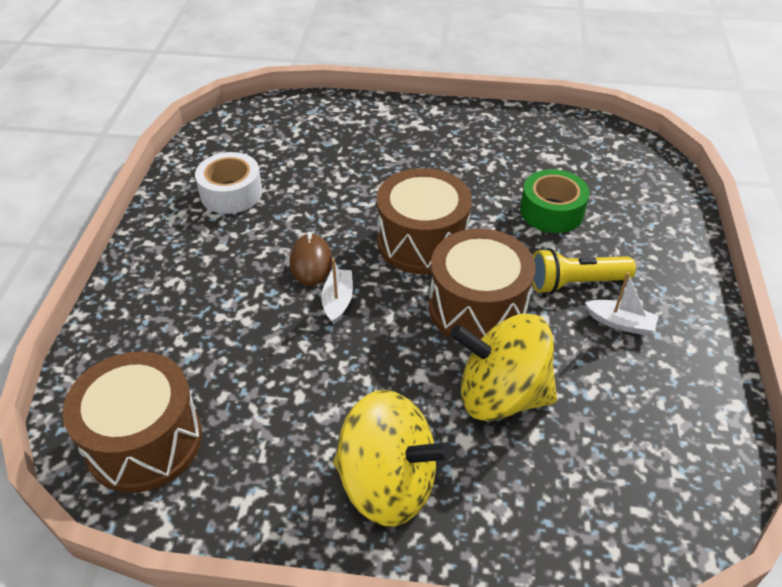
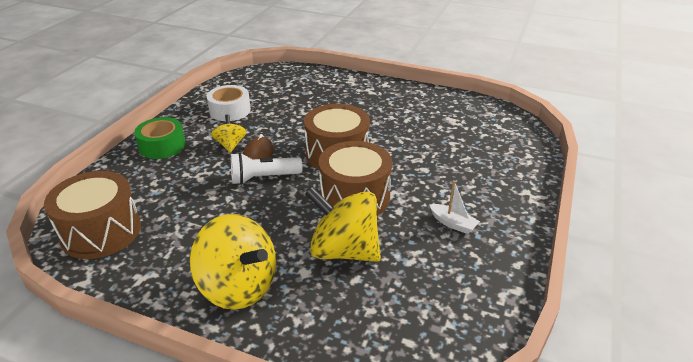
camera: 15 degrees right, 10 degrees down
(262, 254) = (230, 145): none -> yellow spinning top
(338, 301) = (263, 178): white boat -> white flashlight
(552, 211) = (436, 150): green tape -> green tape (162, 146)
(575, 283) = (432, 194): yellow flashlight -> none

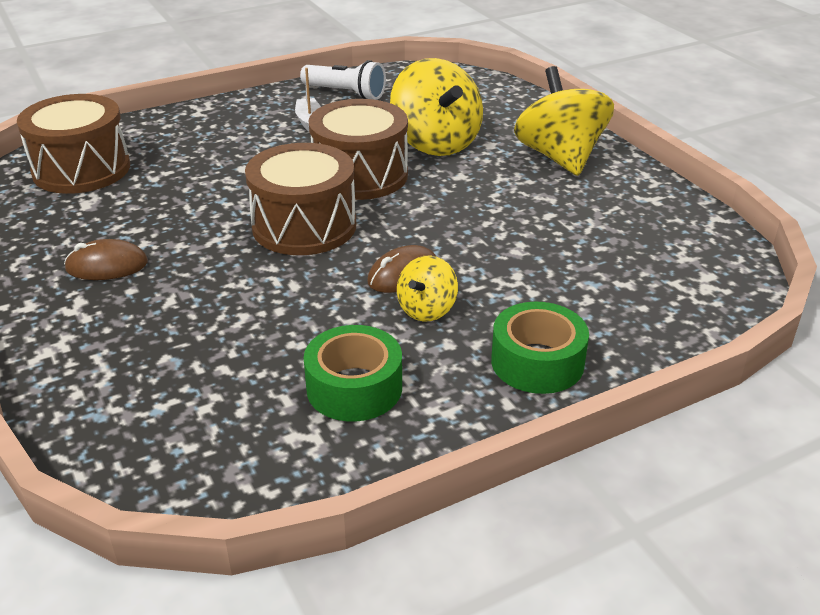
camera: 140 degrees left, 0 degrees up
(101, 232) = (686, 261): brown drum -> brown drum (81, 169)
(230, 110) = (354, 388): white tape -> green tape
(263, 178) = (433, 238): white flashlight -> white flashlight (345, 93)
(387, 104) = (107, 266): none -> brown mouse

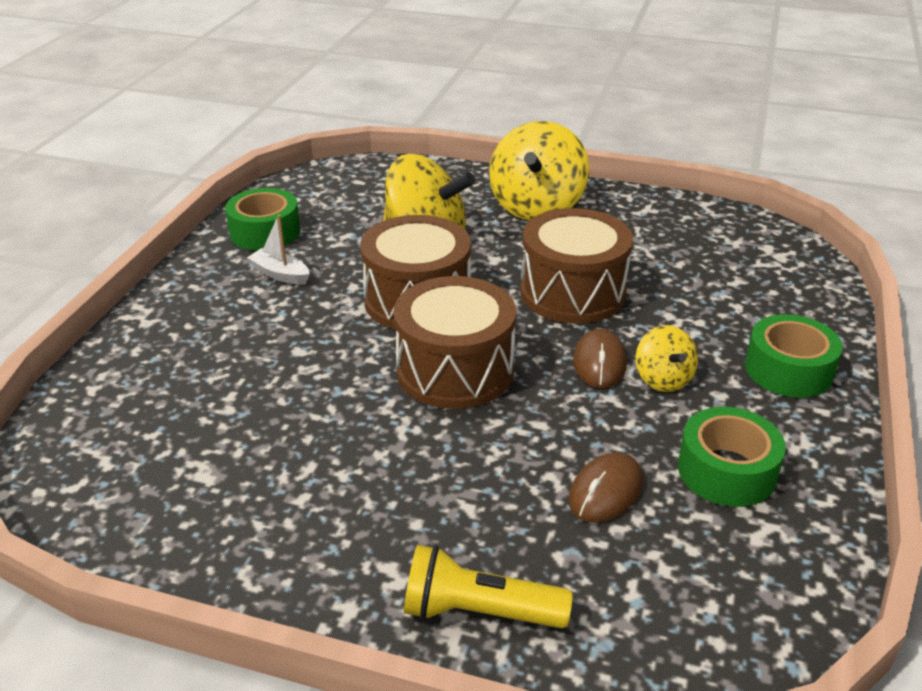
camera: 45 degrees left, 0 degrees up
(75, 352) = (479, 612): none -> yellow flashlight
(81, 169) = (127, 446): brown drum -> brown drum (572, 292)
(107, 266) = (350, 518): brown mouse -> brown mouse (605, 491)
(345, 93) = (265, 232): white flashlight -> green tape
(560, 157) = (537, 207): yellow spinning top -> yellow spinning top turned 105 degrees counterclockwise

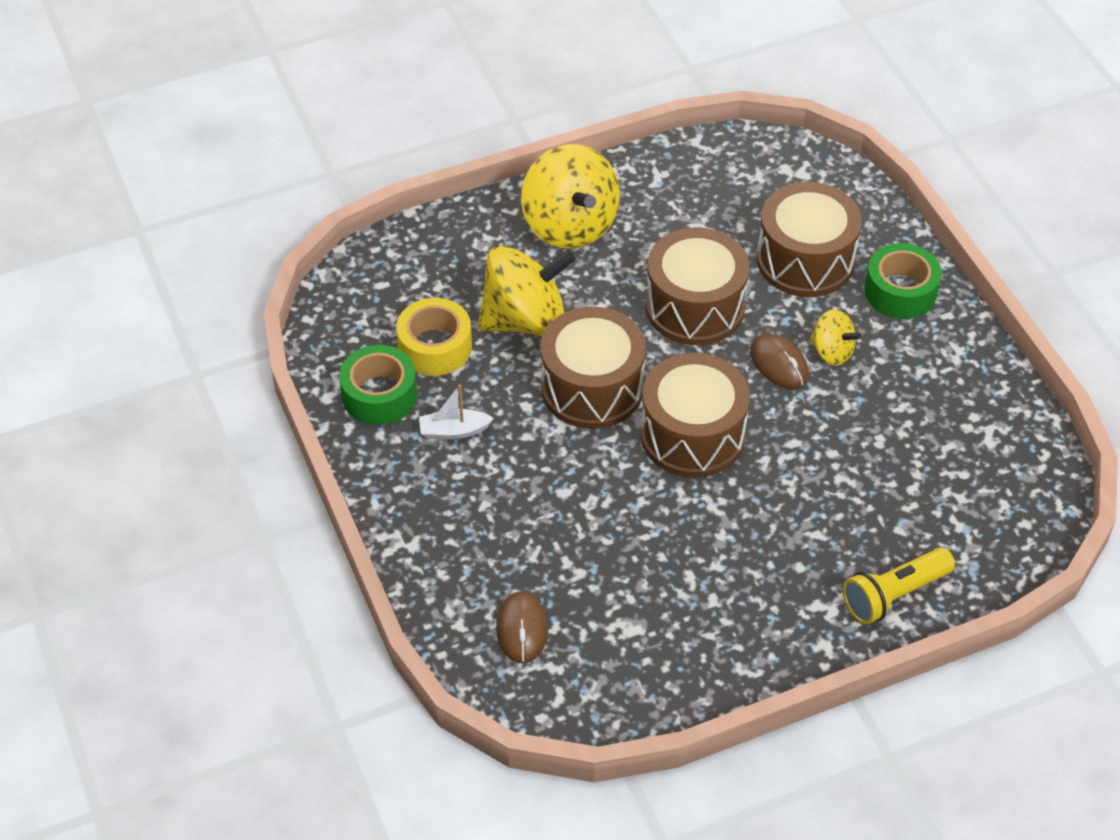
camera: 40 degrees left, 15 degrees up
(341, 225) = (435, 347): none -> yellow tape
(605, 491) = (882, 467): brown mouse -> brown mouse (522, 629)
(714, 308) = (805, 260): none -> brown drum
(726, 471) = (934, 403): green tape -> none

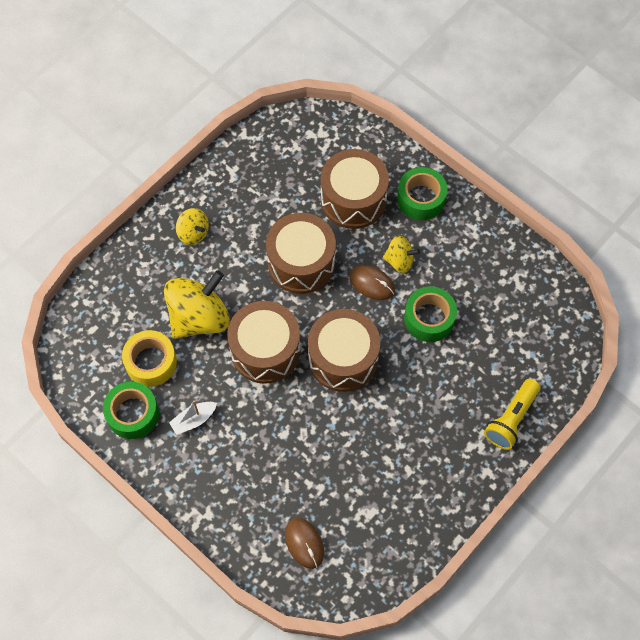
camera: 25 degrees left, 15 degrees up
(570, 225) = (193, 233): yellow spinning top -> yellow spinning top, size x0.52
(838, 432) = (429, 318): none -> green tape

